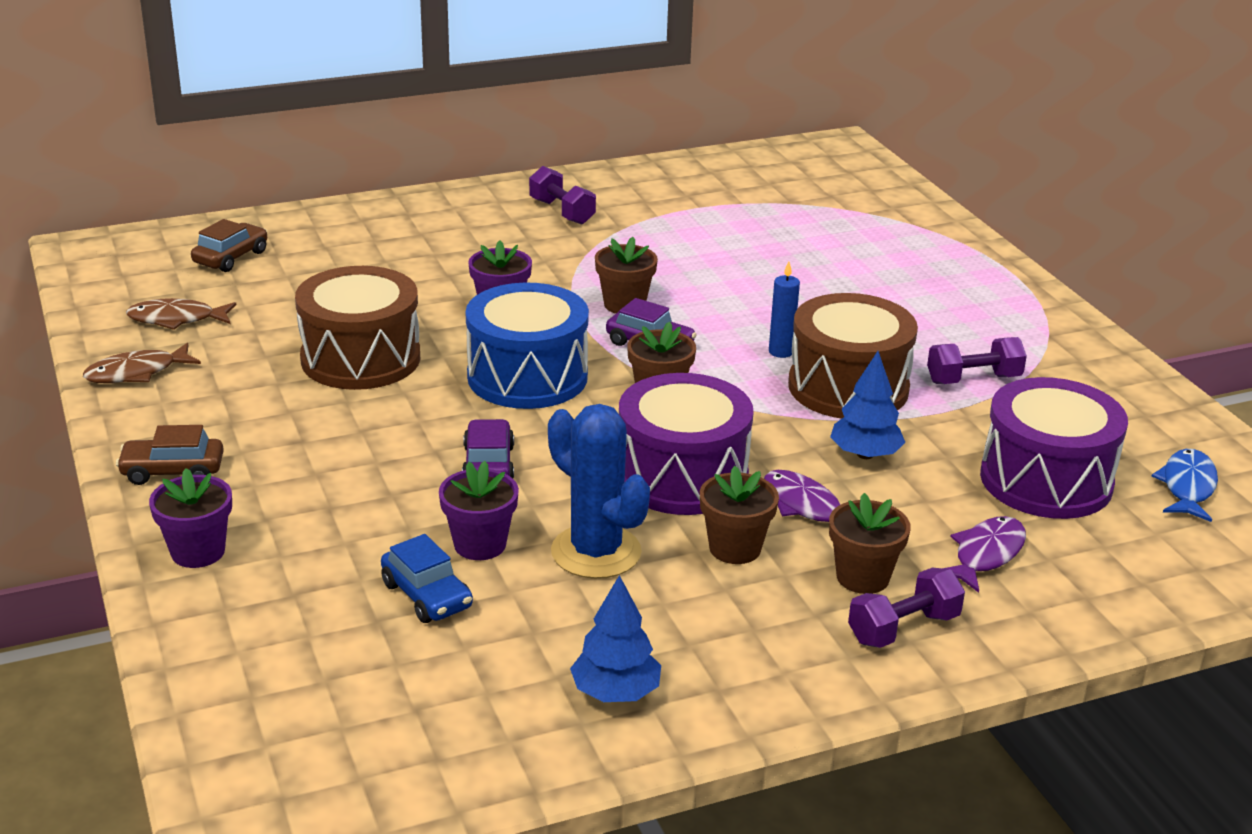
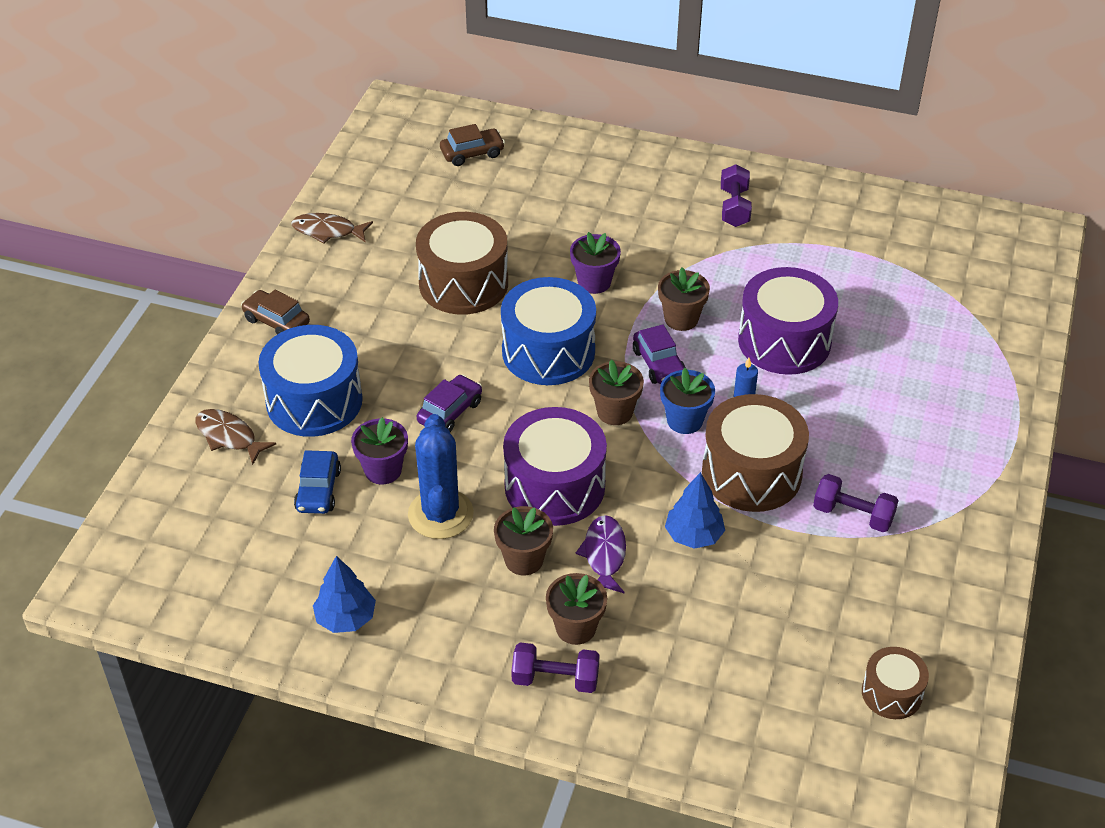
camera: 40 degrees right, 15 degrees up
(176, 319) = (390, 195): brown fish -> brown fish (229, 436)
(198, 552) = (235, 389): purple flower pot -> none
(315, 520) = (314, 401): none -> blue drum
(734, 375) = (684, 420): none -> blue flower pot
(986, 554) = (675, 659): purple fish -> none
(1046, 480) = (793, 628): purple drum -> purple drum (784, 341)
(1187, 487) = (892, 693): blue fish -> brown drum

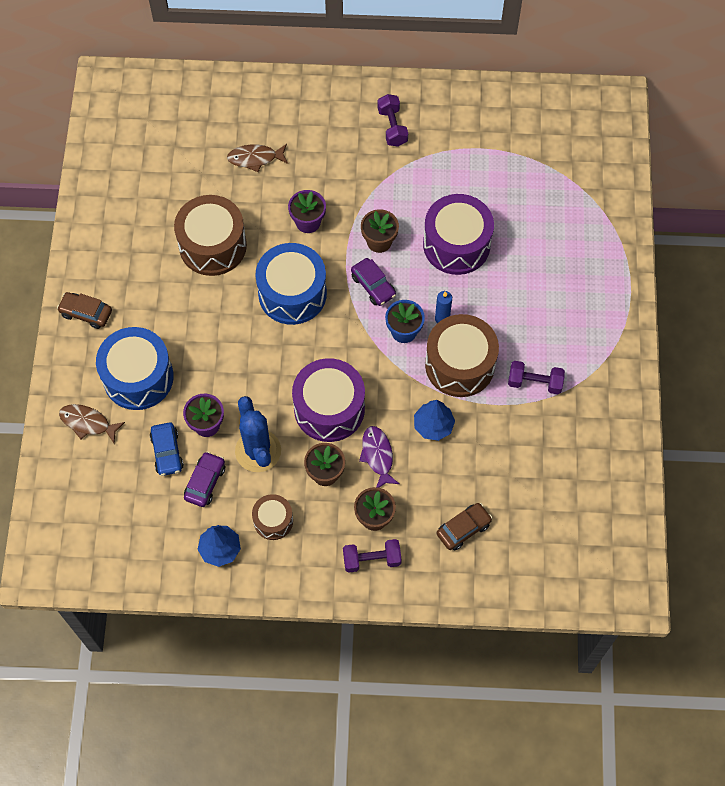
camera: 15 degrees left, 20 degrees up
(328, 231) = (95, 219): brown fish -> brown fish (255, 158)
(450, 412) = (238, 363): purple car -> purple car (205, 482)
(472, 153) = (181, 117): brown car -> brown car (463, 529)
(615, 412) = (353, 335): brown flower pot -> none
(892, 693) = (587, 514): brown drum -> brown drum (273, 521)

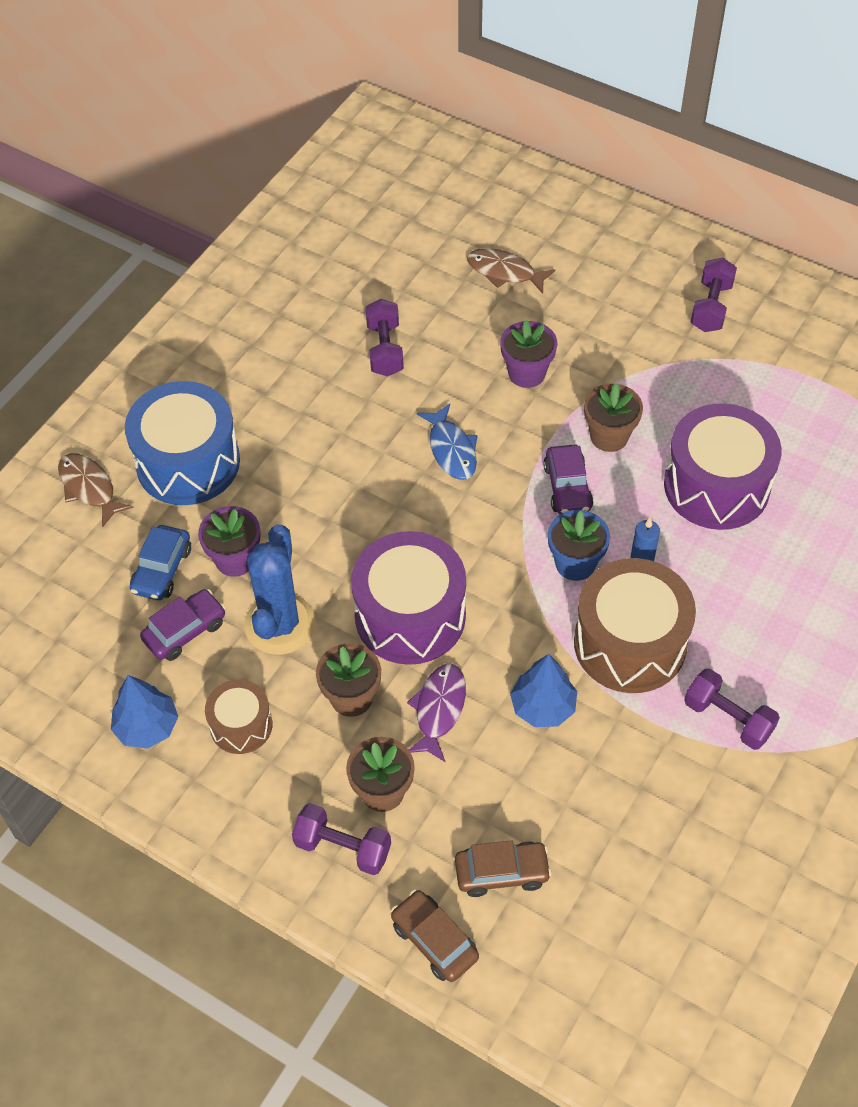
camera: 30 degrees right, 10 degrees down
(86, 313) = (176, 360): brown car -> brown car (434, 940)
(212, 245) = (385, 349): brown drum -> purple dumbbell
(292, 293) = (451, 450): blue drum -> blue fish

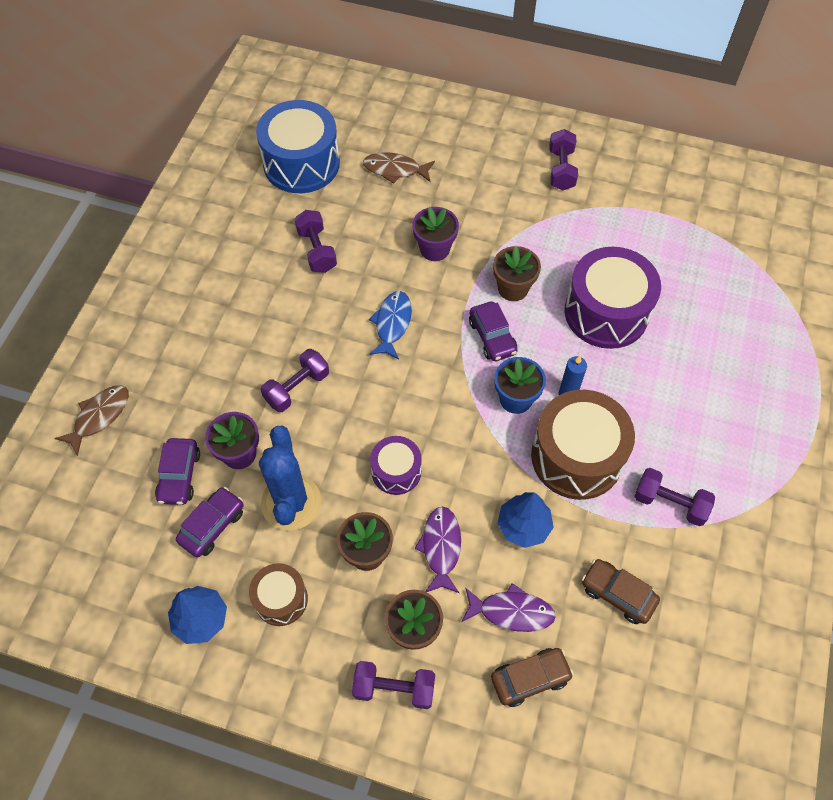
camera: 15 degrees left, 5 degrees up
(89, 488) = (99, 416): brown fish -> brown fish turned 90 degrees clockwise
(162, 570) = (179, 476): blue car -> purple car
(188, 462) = (178, 377): blue drum -> blue drum (301, 163)
(320, 500) = (297, 388): none -> purple dumbbell
(410, 615) = (396, 471): purple drum -> purple drum, size x0.54
(434, 940) = (491, 753): brown car -> brown car (617, 594)
(451, 450) = (392, 324): blue fish -> blue fish turned 135 degrees counterclockwise
(501, 796) = (512, 612): none -> purple fish

